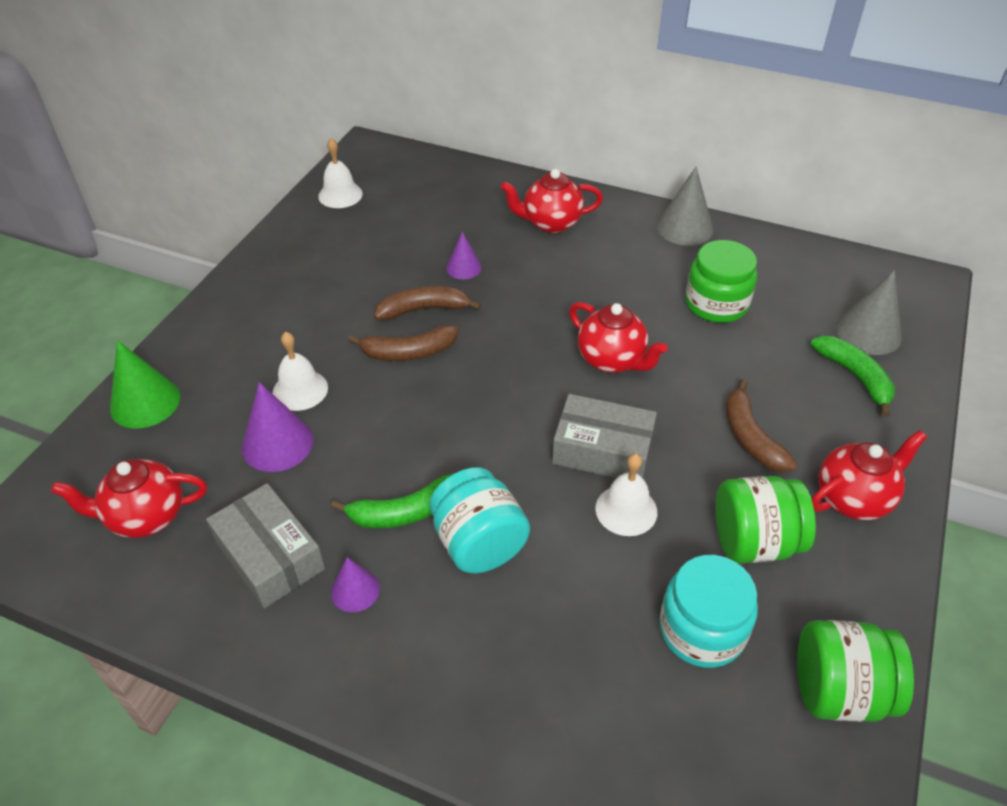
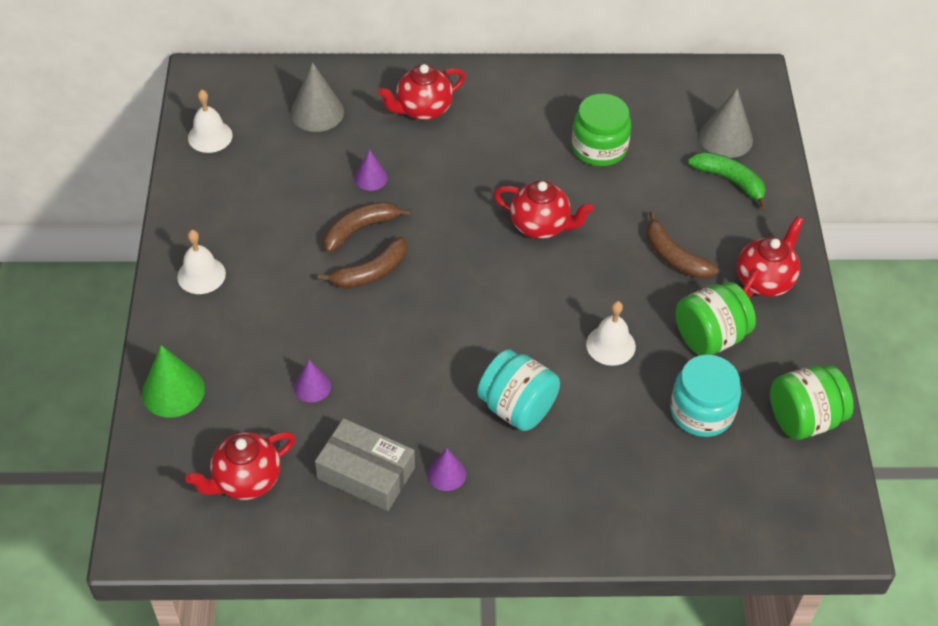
camera: 25 degrees left, 5 degrees up
(277, 443) = (312, 386): purple cone -> purple cone, size x0.60
(300, 390) = (300, 335): white bell -> white bell (201, 275)
(403, 512) = (447, 405): green banana -> none
(602, 450) = (570, 304): grey box -> none
(684, 227) = (540, 80): grey cone -> grey cone (317, 112)

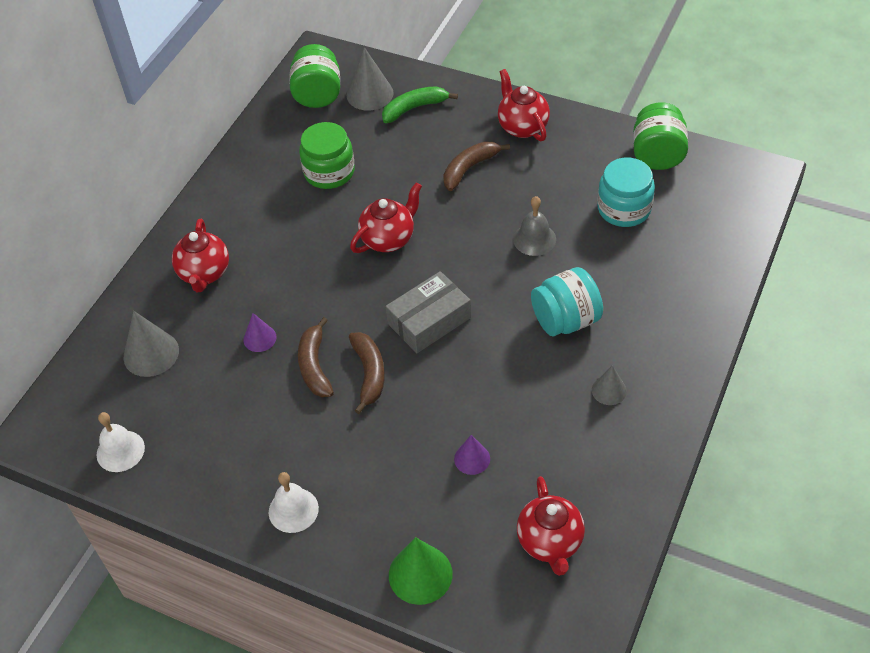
camera: 60 degrees left, 0 degrees up
(366, 473) = (583, 447): grey box -> grey box (429, 321)
(446, 474) = (609, 390): purple cone -> grey cone
(610, 345) = (534, 239): white bell -> grey bell
(674, 256) = (469, 169): brown banana -> brown banana turned 150 degrees clockwise
(710, 337) = (558, 178): green jar -> green jar (318, 95)

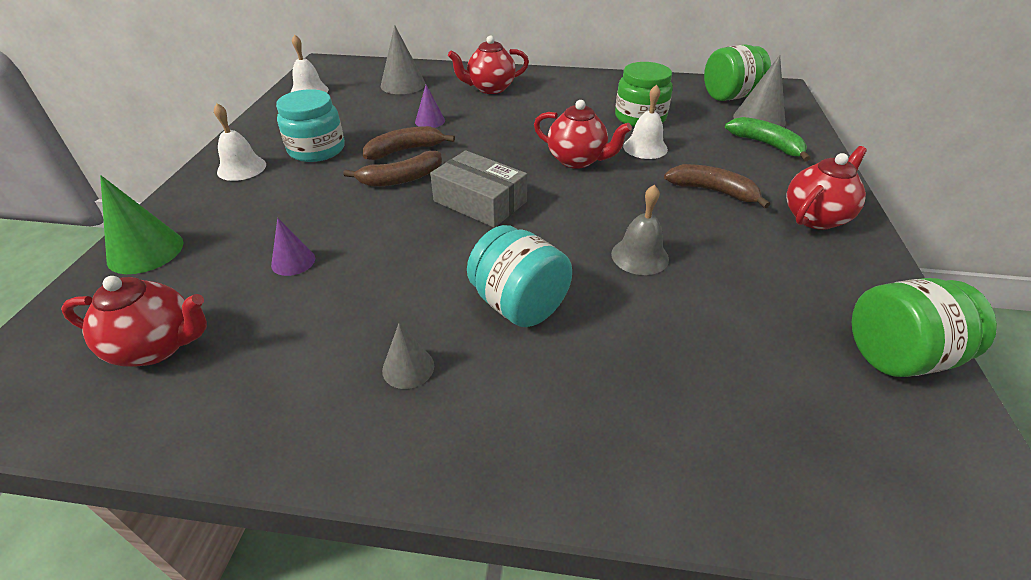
camera: 70 degrees right, 10 degrees down
(386, 187) = (645, 147): none -> white bell
(550, 542) = (158, 346): red teapot -> red teapot turned 150 degrees counterclockwise
(624, 209) = (754, 333): turquoise jar -> turquoise jar (317, 149)

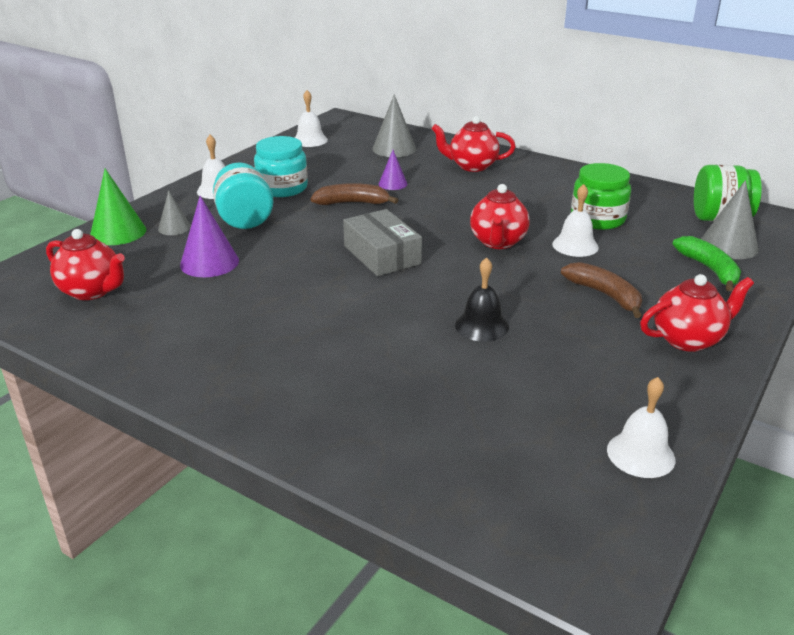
camera: 25 degrees right, 10 degrees down
(293, 261) = (209, 262): purple cone -> purple cone, size x1.67
(401, 179) = (332, 224): brown banana -> none
(408, 368) = (238, 347): grey cone -> grey cone (174, 227)
(519, 304) = (350, 332): turquoise jar -> turquoise jar (245, 220)
(577, 160) = (498, 242): red teapot -> red teapot turned 45 degrees clockwise
(639, 256) = (481, 326): grey bell -> black bell
(897, 356) = (640, 454): green jar -> white bell

